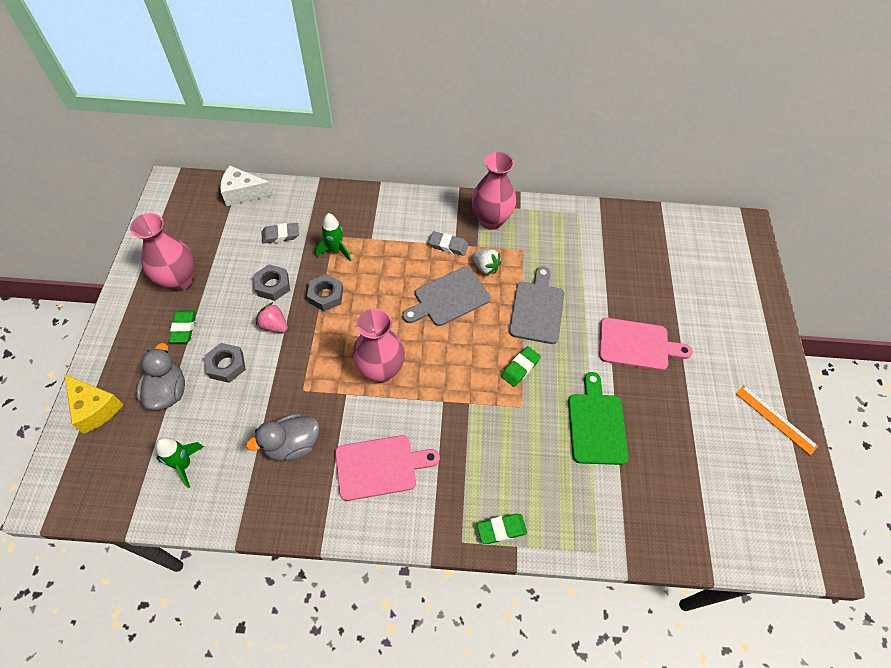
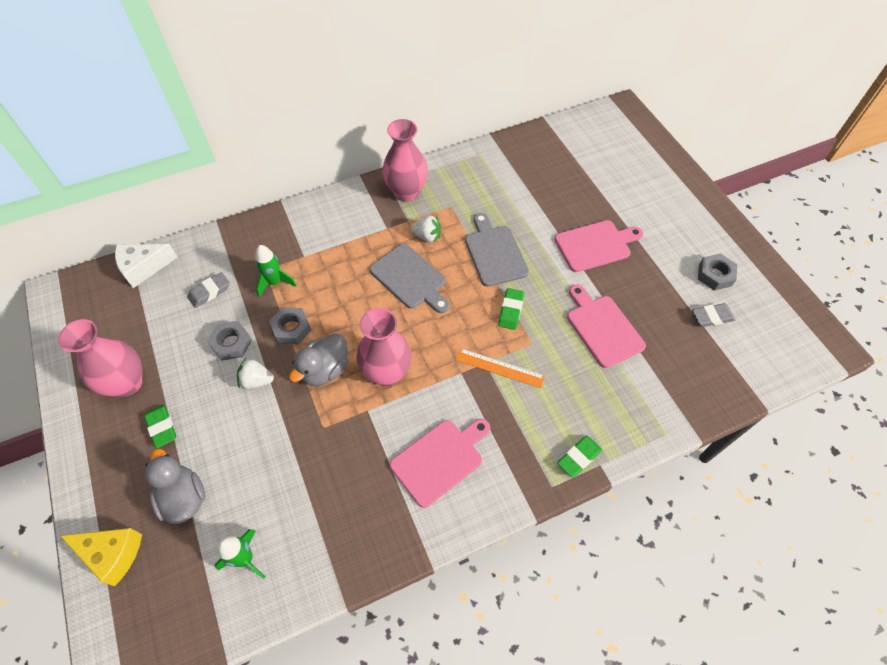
camera: 25 degrees left, 0 degrees up
(226, 365) = (230, 441): grey nut -> grey nut (715, 275)
(274, 325) = (256, 381): pink strawberry -> white strawberry
(292, 445) = (344, 483): grey duck -> grey duck (325, 370)
(448, 245) = (381, 231): grey eraser -> grey eraser (712, 317)
(448, 298) = (410, 278): grey cutting board -> grey cutting board turned 75 degrees counterclockwise
(596, 424) = (602, 328): green cutting board -> pink cutting board
(775, 419) = (735, 255): orange ruler -> orange ruler (500, 368)

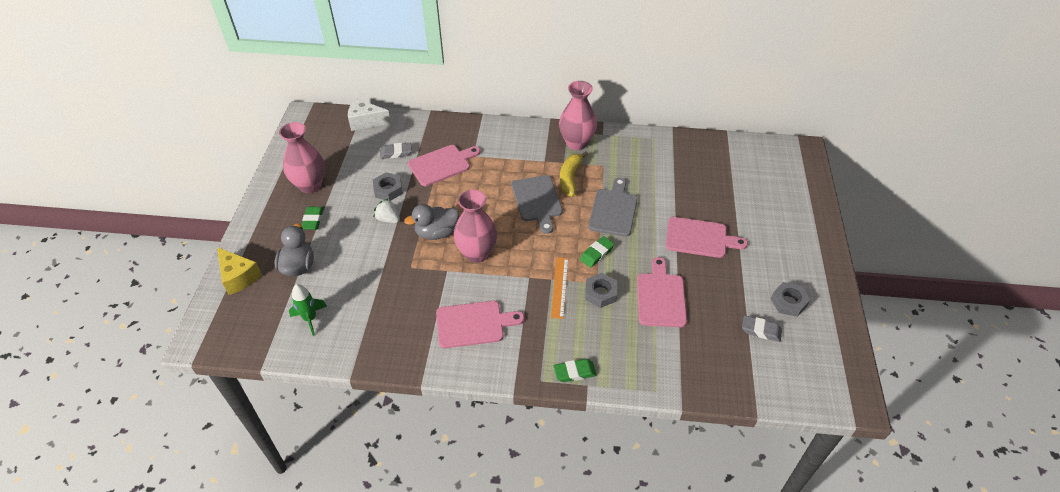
camera: 30 degrees right, 10 degrees down
(275, 282) = (442, 164): green rocket -> pink cutting board
(291, 328) = (432, 198): grey nut -> grey nut (600, 293)
(427, 236) = (570, 178): white strawberry -> yellow banana
(500, 368) = (560, 287): orange ruler -> orange ruler turned 45 degrees clockwise

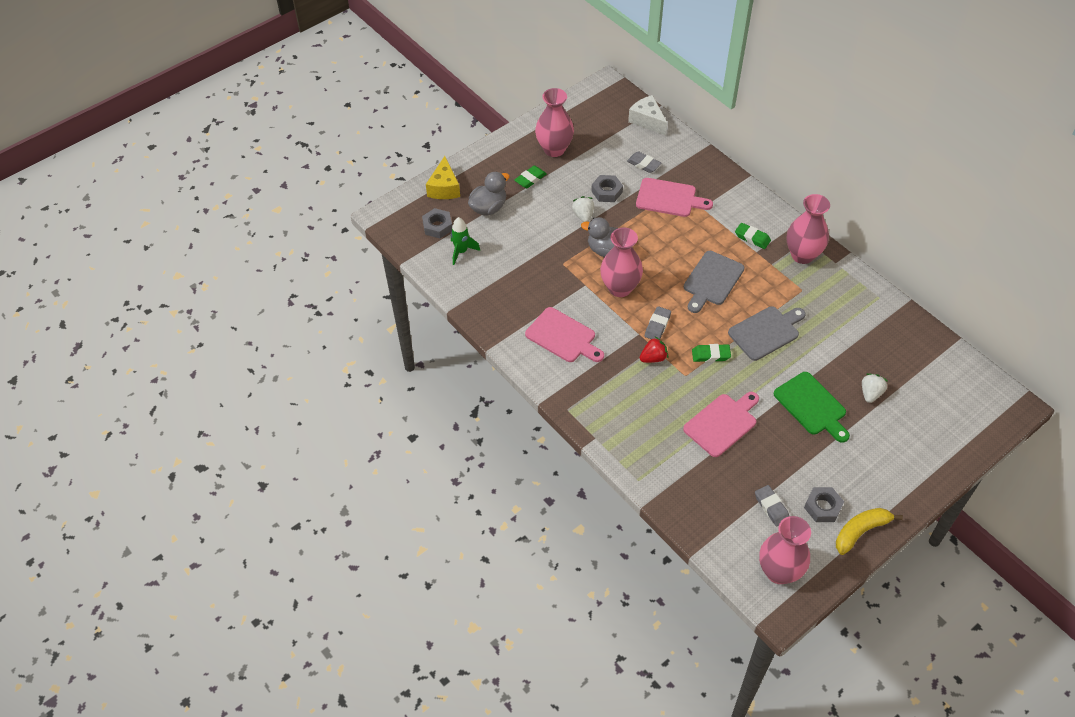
camera: 45 degrees right, 5 degrees up
(536, 261) = (657, 326): none -> grey eraser
(560, 287) = (653, 358): orange ruler -> red strawberry
(570, 178) = (761, 281): yellow banana -> yellow banana (860, 531)
(574, 372) = (596, 423): green eraser -> green eraser (752, 238)
(600, 293) = (679, 385): grey nut -> grey nut (437, 226)
(700, 238) = (812, 406): pink cutting board -> green cutting board
(722, 202) = (870, 393): none -> white strawberry
(820, 373) = (779, 571): none -> pink vase

